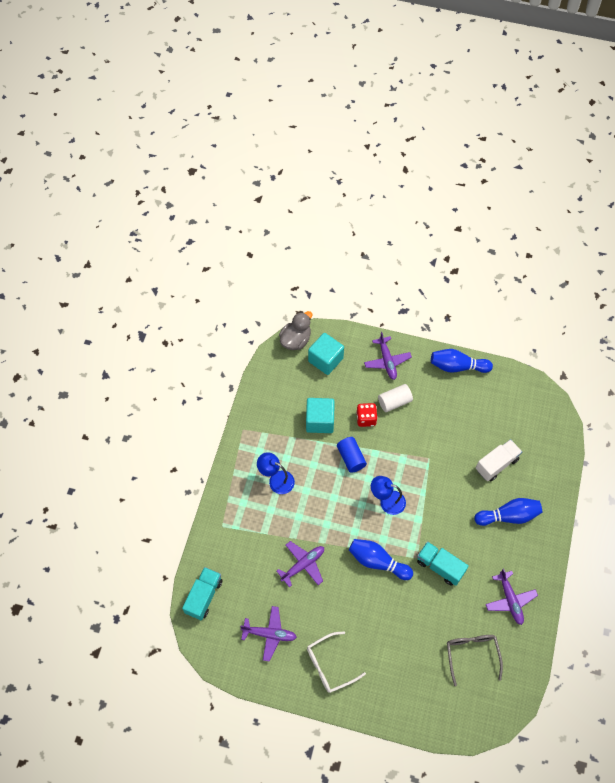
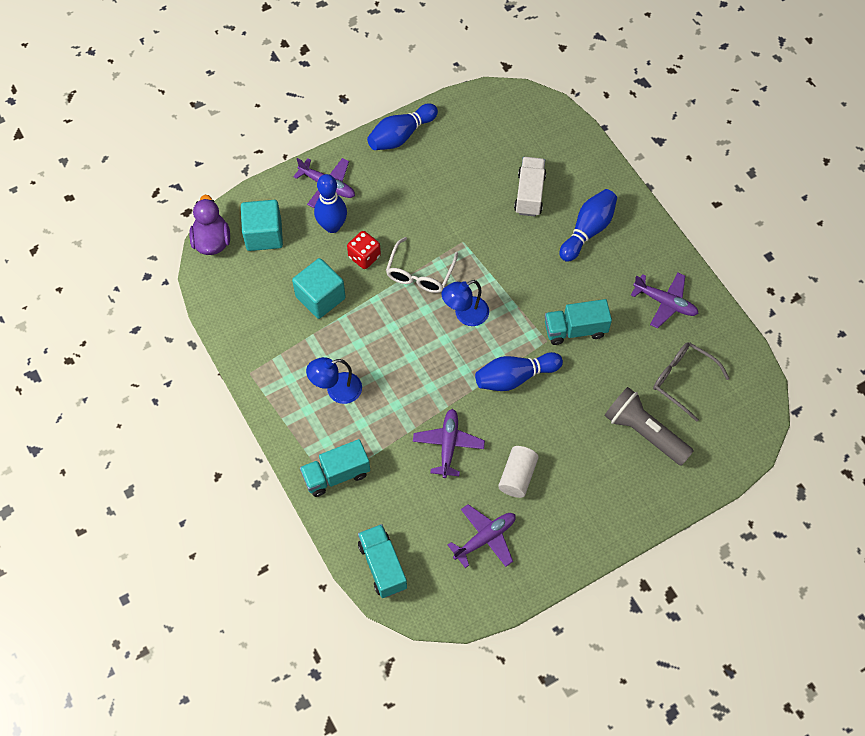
camera: 45 degrees left, 0 degrees up
(230, 525) = (336, 475): none -> turquoise truck
(295, 340) = (212, 241): grey duck -> purple duck
(329, 665) = (570, 511): white glasses -> white glasses (420, 274)
(351, 458) = (388, 305): blue cylinder -> none
(366, 386) = (332, 226): none -> blue bowling pin
(394, 402) = (375, 218): white cylinder -> white cylinder (517, 476)
(417, 662) = (644, 432): none -> grey flashlight

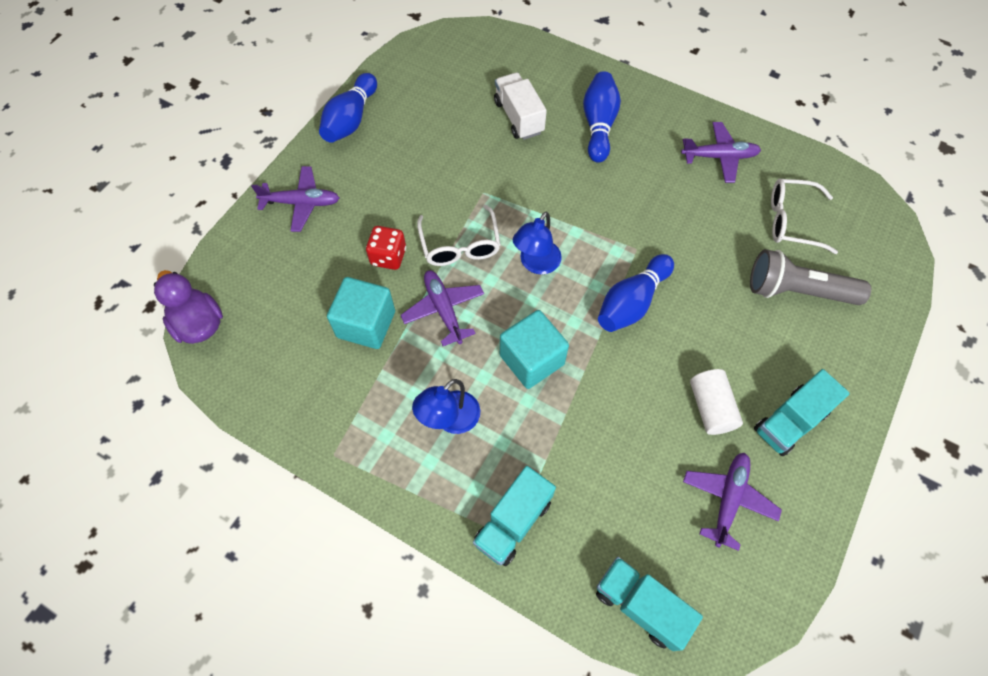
camera: 30 degrees left, 0 degrees up
(264, 235) = (258, 288): turquoise cube -> turquoise cube (532, 360)
(332, 226) = (332, 242): blue bowling pin -> none
(448, 445) = (614, 414): purple plane -> purple plane (443, 310)
(575, 329) = (656, 224): turquoise truck -> turquoise truck (790, 421)
(682, 380) = (791, 221): grey glasses -> white glasses

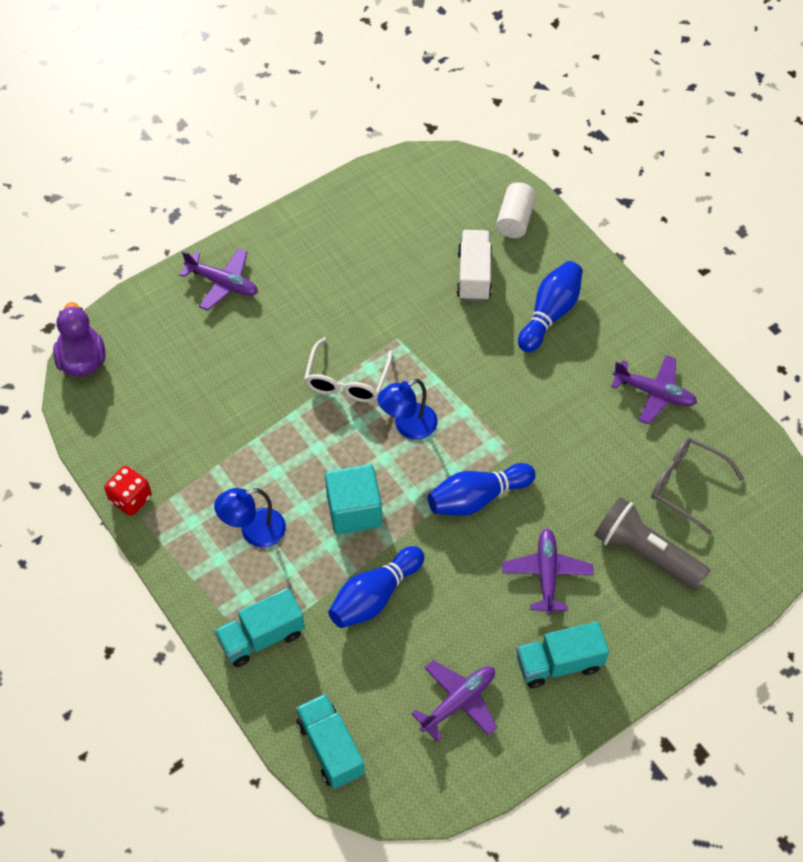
camera: 25 degrees right, 5 degrees down
(351, 120) = (309, 217): blue bowling pin -> blue bowling pin (375, 596)
(366, 324) = (224, 419): turquoise cube -> none
(388, 257) = (275, 365): red dice -> red dice (130, 499)
(443, 310) = (300, 434): purple plane -> purple plane (546, 574)
(710, 408) = (492, 620): white cylinder -> white cylinder (515, 220)
(791, 221) = (686, 485): white glasses -> grey glasses

